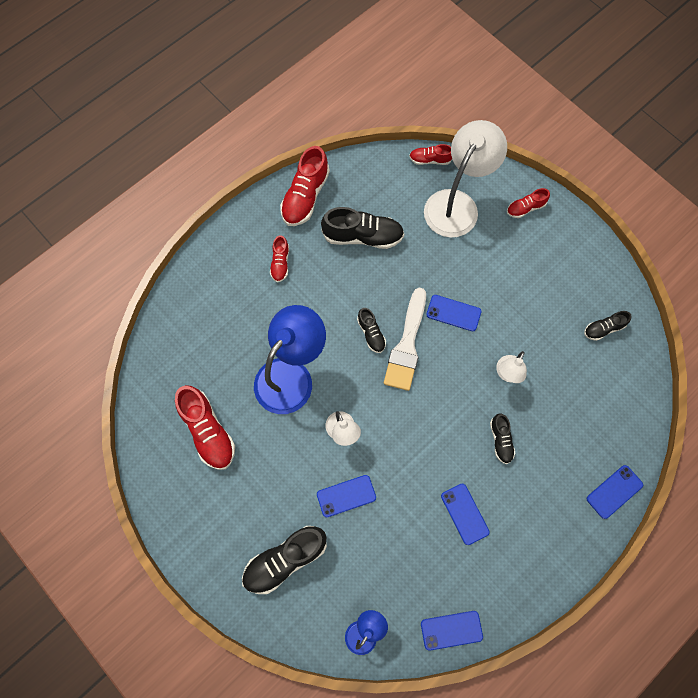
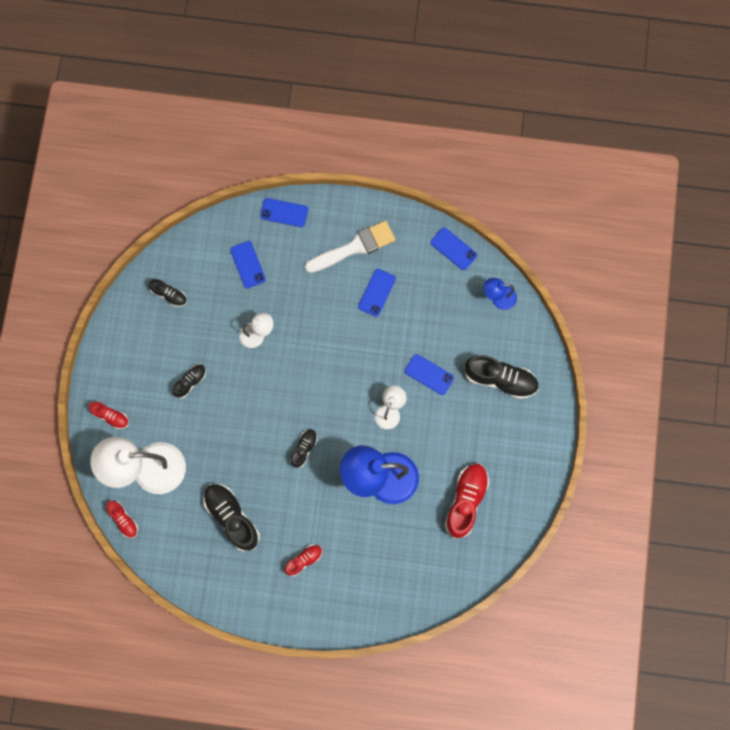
camera: 130 degrees left, 5 degrees up
(305, 196) = (233, 589): red shoe -> none
(407, 345) = (292, 418): white brush -> white brush (354, 247)
(453, 313) = (241, 404): blue phone -> blue phone (248, 264)
(500, 440) = (308, 305): black shoe -> black shoe (190, 382)

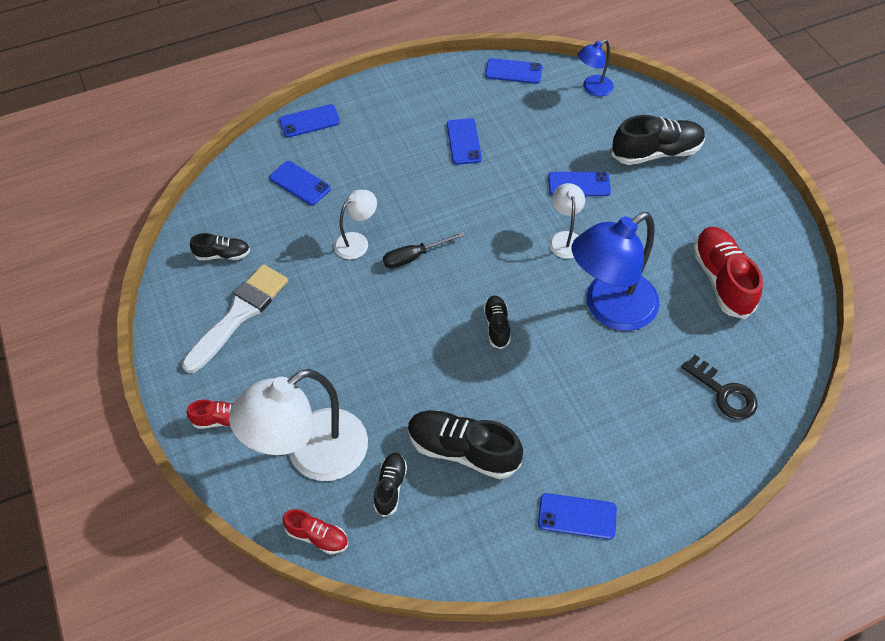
camera: 30 degrees left, 20 degrees down
(190, 382) = (307, 328): black shoe -> black shoe (390, 487)
(268, 595) = (577, 516): none -> blue phone
(286, 368) = (414, 257): none -> black screwdriver
(304, 560) = (590, 447): red shoe -> none
(354, 247) = (409, 115): white brush -> white brush (239, 314)
(406, 575) = (724, 392): none -> black key

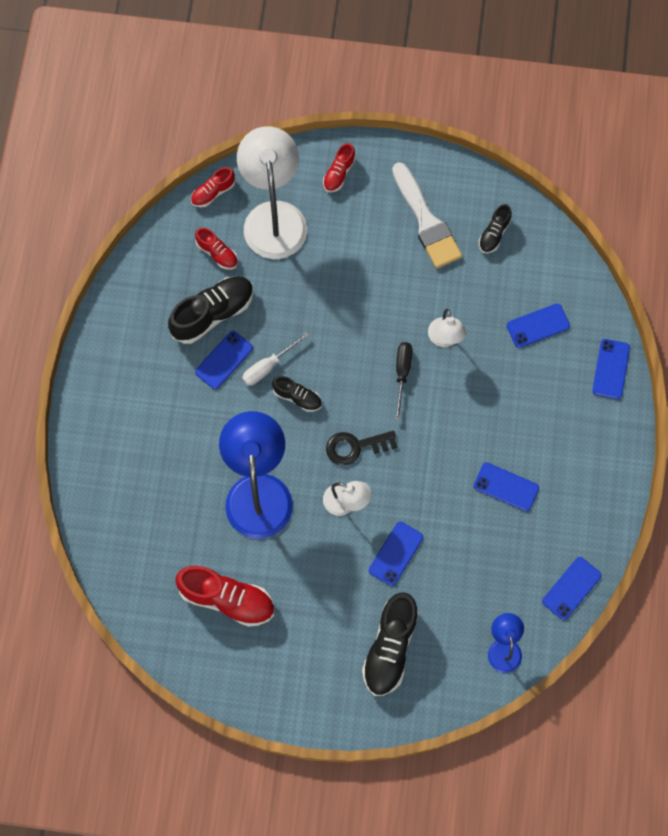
camera: 120 degrees right, 15 degrees up
(390, 487) = (217, 253): black shoe -> red shoe
(483, 367) = (268, 366): none -> white screwdriver
(577, 516) = (117, 357): blue phone -> blue phone (224, 360)
(724, 392) = (135, 522): black key -> black key (355, 447)

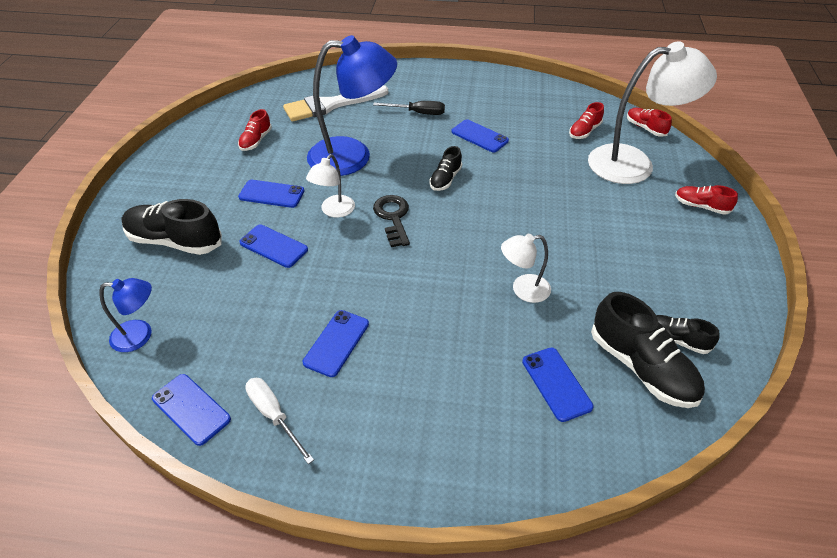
camera: 90 degrees right, 25 degrees down
(213, 314) = (524, 130): black shoe -> black shoe (641, 367)
(227, 599) = (256, 141): red shoe -> red shoe, size x0.55
(268, 366) = (476, 161): white screwdriver -> white screwdriver (274, 415)
(402, 374) = (476, 253): black screwdriver -> black screwdriver (418, 113)
(426, 221) = (670, 275): white brush -> white brush (331, 105)
(611, 369) = (503, 474): blue phone -> blue phone (271, 194)

